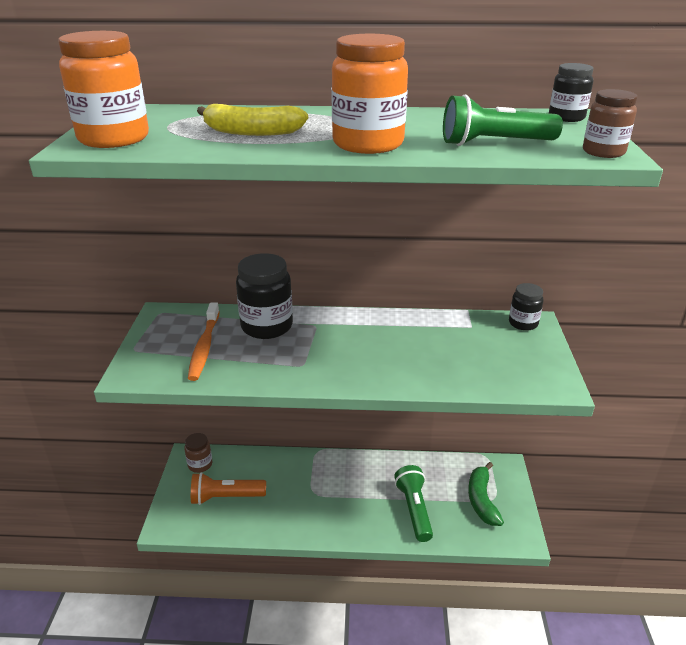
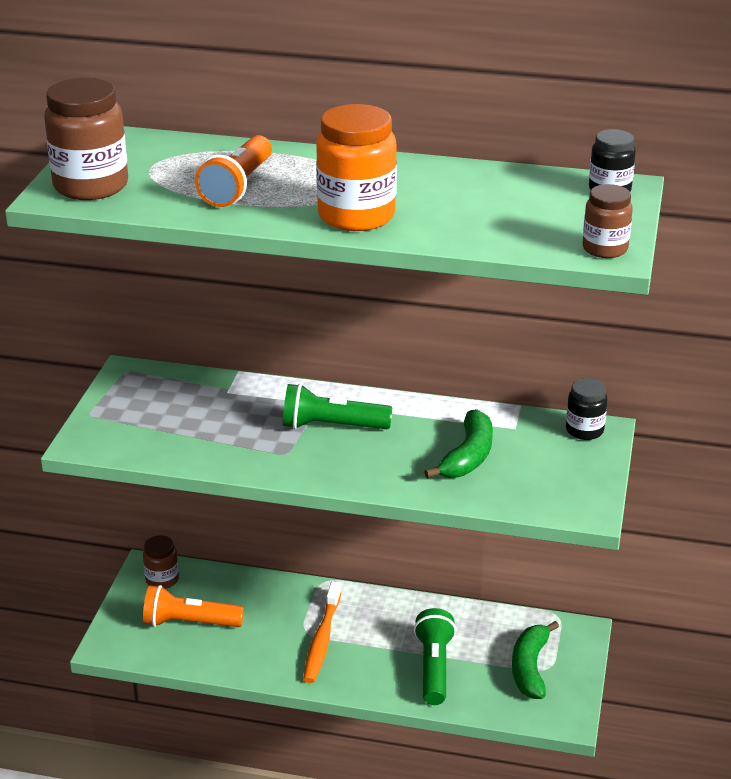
camera: 10 degrees right, 0 degrees up
(114, 139) = (91, 186): orange jar -> brown jar
(204, 347) = (174, 420): orange toothbrush -> orange toothbrush (322, 640)
(251, 132) = (238, 186): yellow banana -> orange flashlight
(267, 326) = (255, 402): black jar -> none
(446, 352) = (468, 456): none -> green banana
(494, 143) = (495, 226): green flashlight -> green flashlight (332, 426)

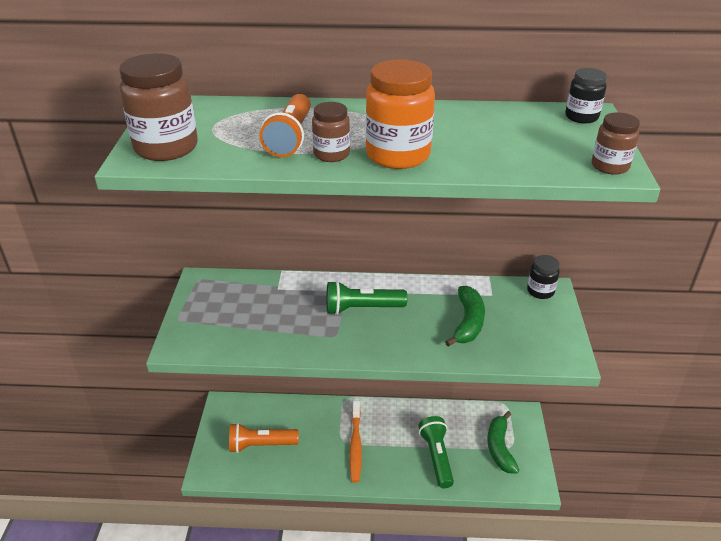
camera: 10 degrees left, 5 degrees up
(162, 580) = (235, 413): brown jar -> brown jar (331, 154)

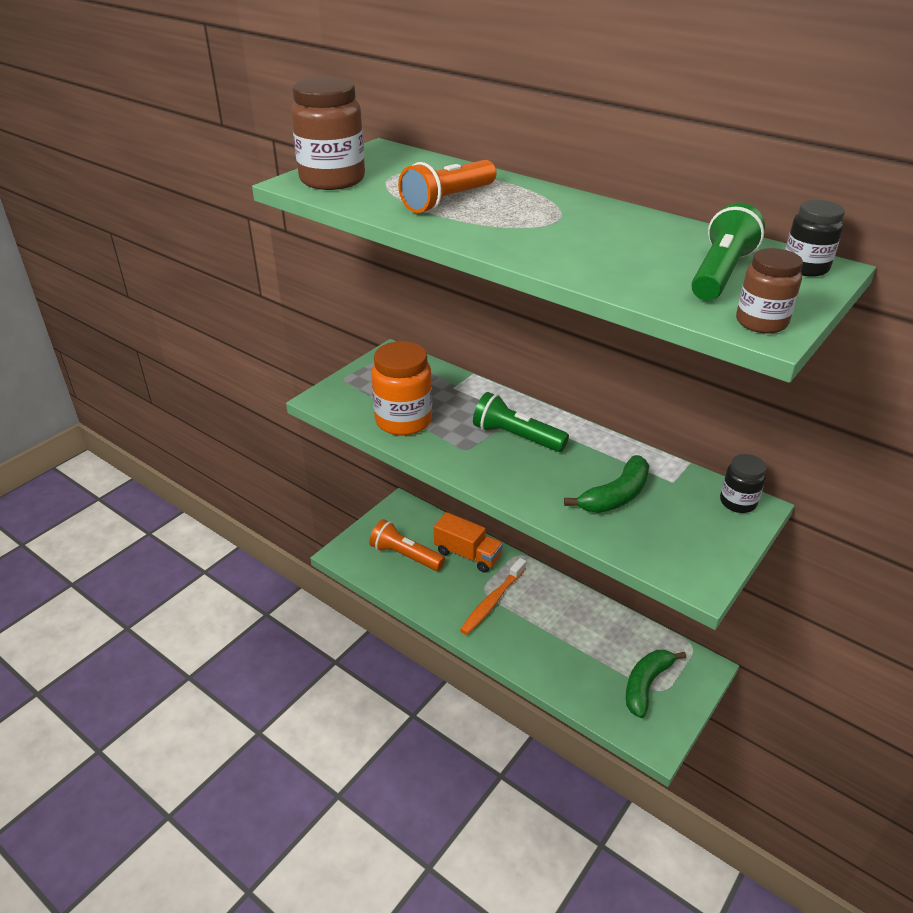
camera: 35 degrees right, 0 degrees up
(308, 418) = (467, 554): none -> orange truck
(331, 154) = (465, 224): brown jar -> none
(398, 155) = (529, 243): orange jar -> orange jar (403, 421)
(436, 457) = (566, 655): green flashlight -> green flashlight (720, 273)

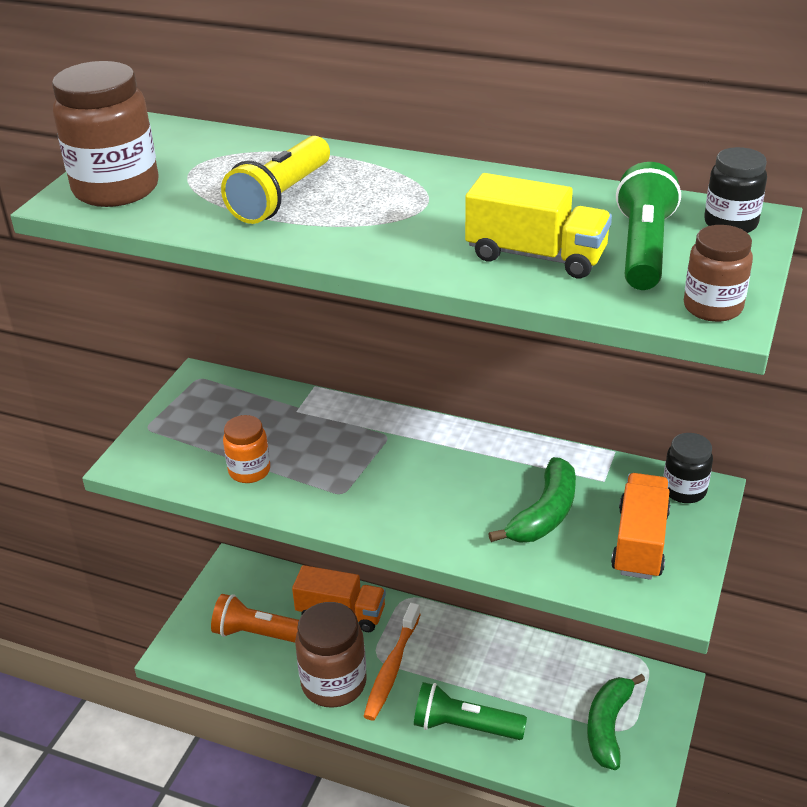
camera: 15 degrees left, 0 degrees up
(403, 421) = (249, 471): orange jar -> orange jar, size x0.57
(446, 602) = (334, 683): none -> brown jar
(448, 201) = (282, 197): orange flashlight -> yellow flashlight
(516, 437) = (399, 462): green flashlight -> green flashlight (464, 726)
(627, 265) = (536, 256): none -> yellow truck
(686, 533) = (640, 542): none -> orange truck

